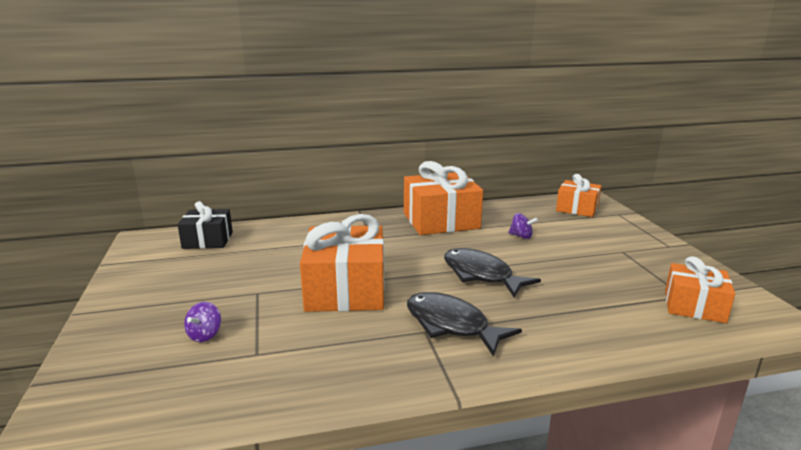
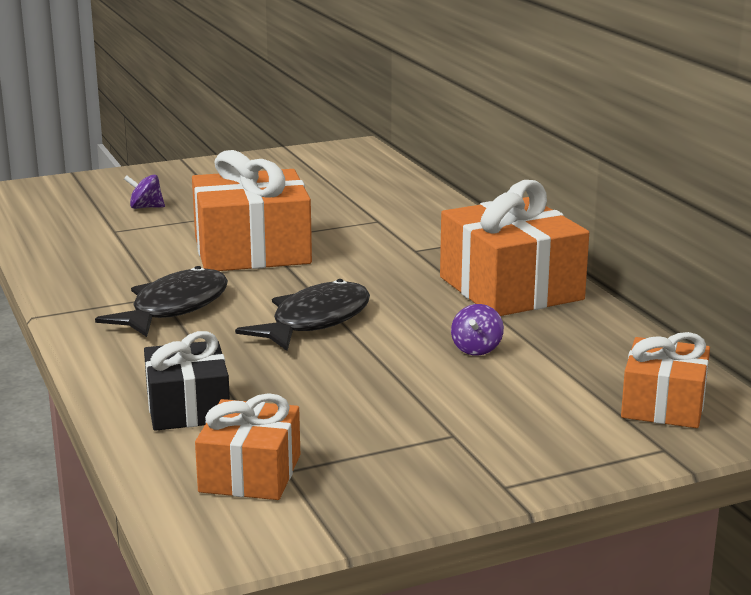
camera: 80 degrees right, 0 degrees up
(208, 240) = (364, 173): black gift -> black gift (188, 408)

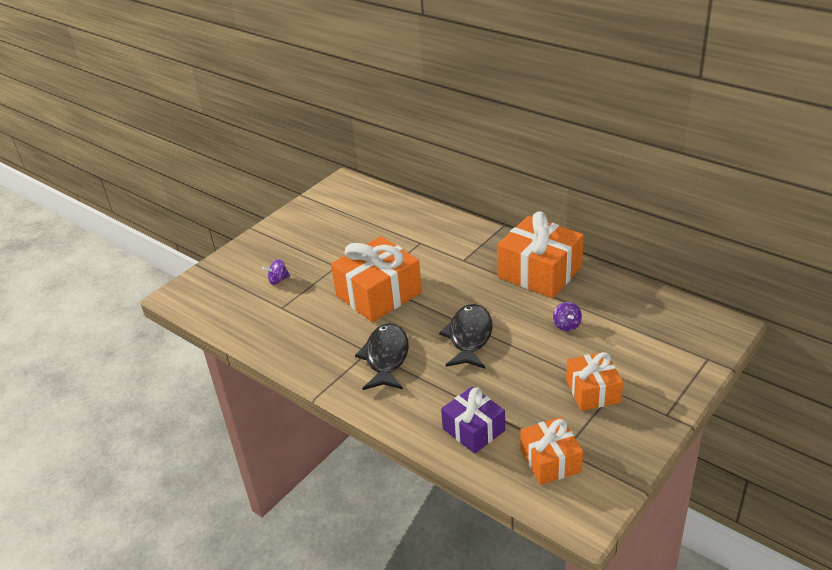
camera: 25 degrees left, 15 degrees up
(188, 408) = (473, 429): black gift -> purple gift
(663, 405) = (682, 329): orange gift -> orange gift (593, 391)

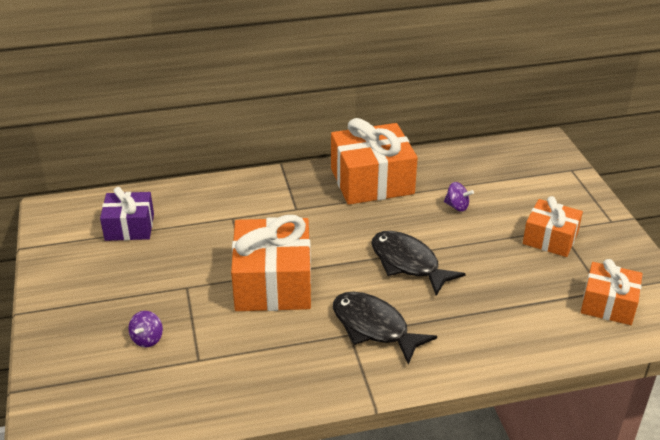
camera: 55 degrees left, 0 degrees up
(473, 429) = (530, 326): purple gift -> purple gift (129, 227)

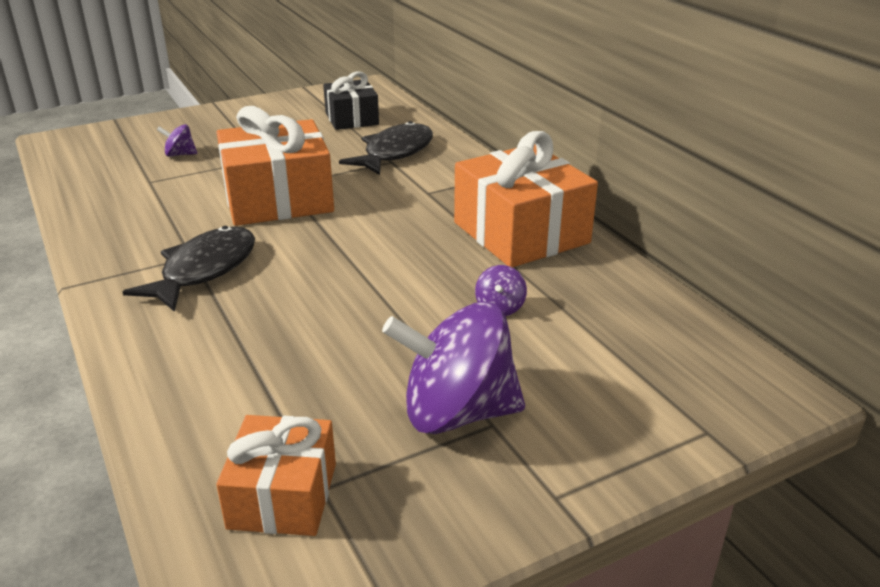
camera: 75 degrees right, 5 degrees down
(129, 227) = (351, 119): purple gift -> black gift
(408, 263) = (341, 280): black fish -> black fish (394, 153)
(550, 238) = (456, 412): orange gift -> purple spinning top

